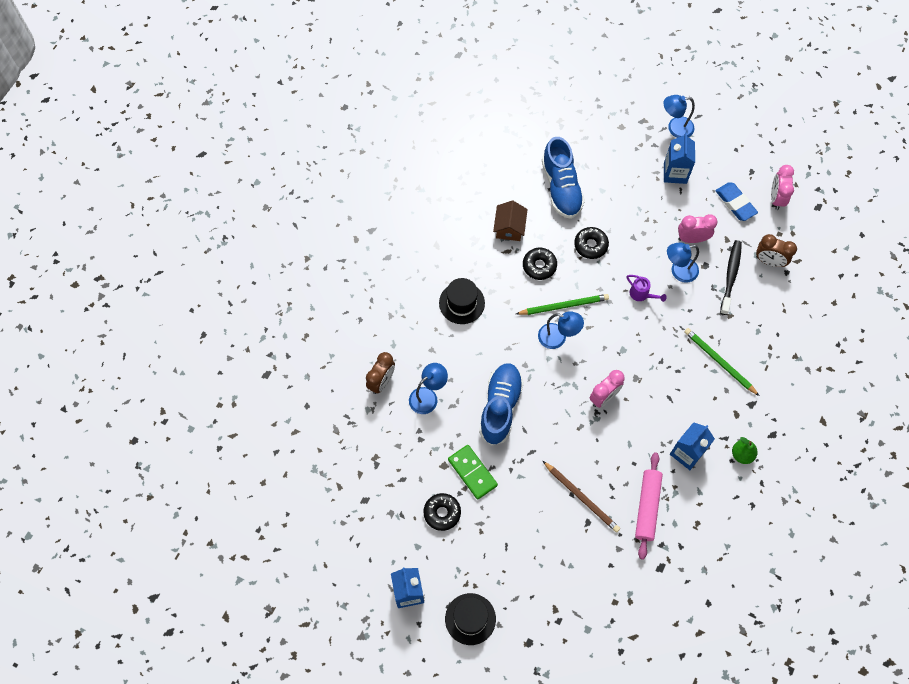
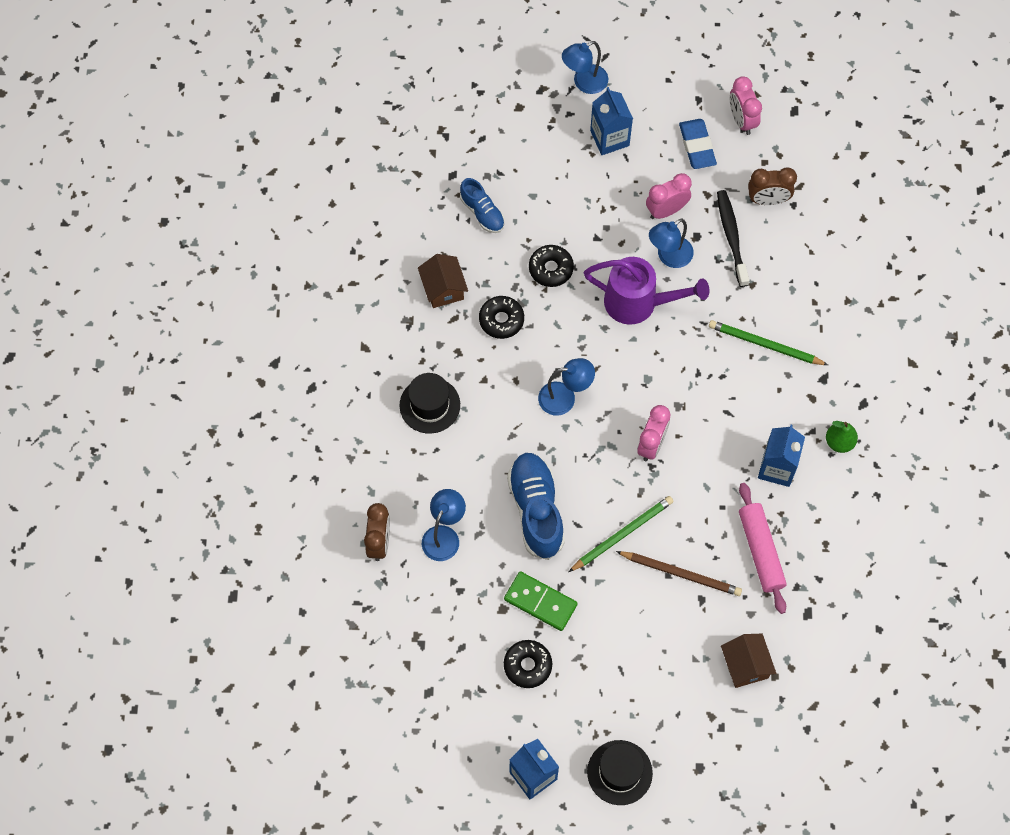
camera: 25 degrees left, 0 degrees up
(561, 187) = (482, 212): blue shoe -> blue shoe, size x0.58
(563, 306) = (553, 356): green pencil -> green pencil (622, 534)
(597, 584) = (745, 665): none -> brown house
(641, 294) = (638, 303): purple watering can -> purple watering can, size x2.08
(735, 203) = (697, 146): blue eraser -> blue eraser turned 45 degrees clockwise

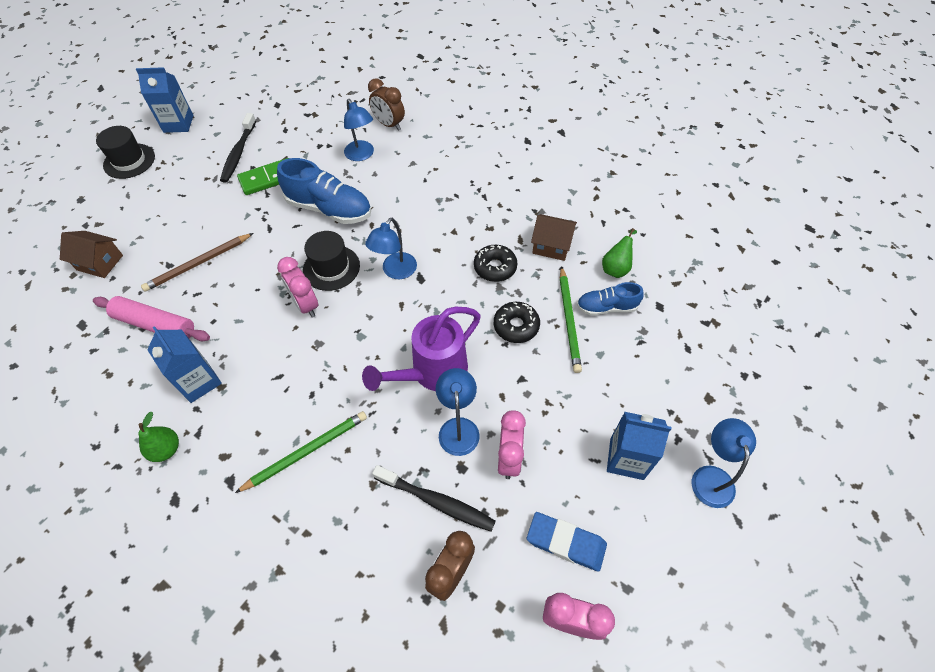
camera: 125 degrees right, 10 degrees down
(430, 405) = (461, 192): black hat -> black hat (331, 268)
(433, 225) = (616, 268): none -> green pear
(527, 665) = (239, 153): black donut -> black toothbrush
(622, 534) = (262, 246): green pencil -> green pencil (569, 320)

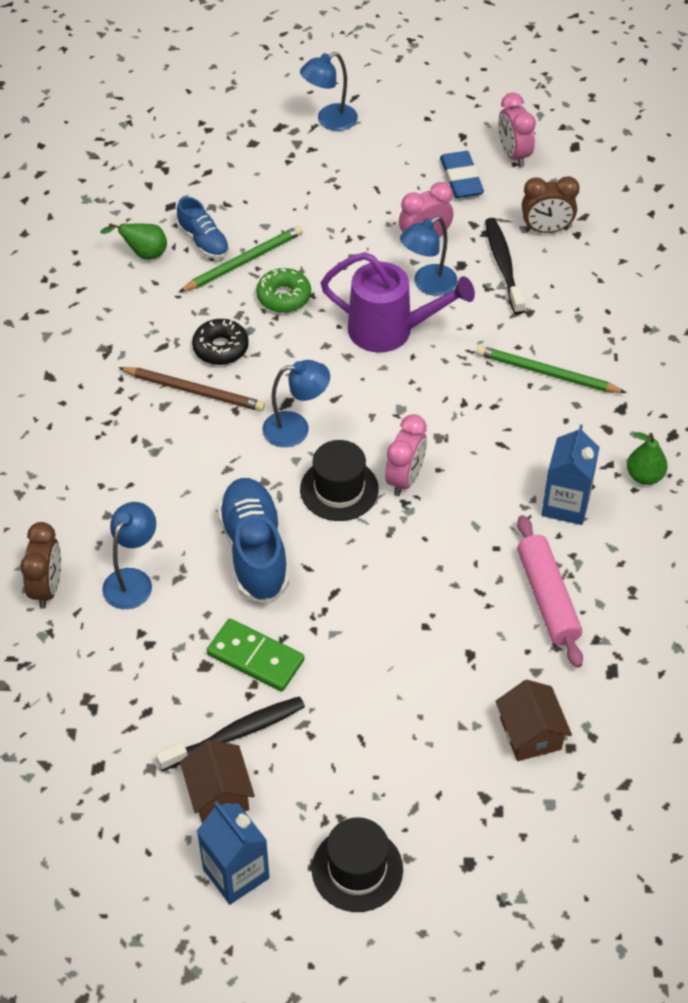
camera: 125 degrees left, 5 degrees down
(199, 263) = (442, 624): brown pencil -> brown pencil (194, 391)
(516, 326) = (284, 296): black donut -> green donut
(551, 246) = (151, 316): brown house -> brown house (219, 794)
(626, 458) = (358, 171): blue carton -> none

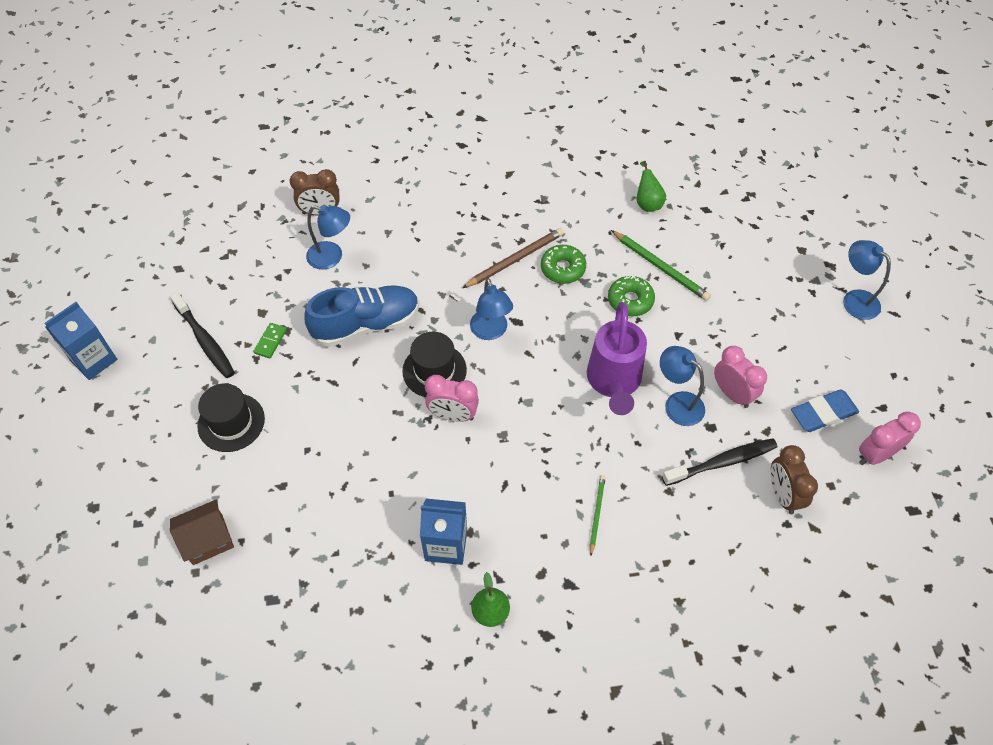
camera: 80 degrees right, 5 degrees up
(194, 391) = (514, 260): brown pencil -> brown pencil turned 135 degrees counterclockwise
(203, 242) = (673, 237): blue shoe -> none
(219, 794) = (156, 339): brown house -> none
(220, 348) = (563, 269): black donut -> green donut
(255, 657) = (270, 341): green domino -> green domino, size x0.56
(357, 869) = (92, 433): black hat -> black hat (231, 422)
(547, 373) = (596, 514): green pencil -> green pencil, size x0.60
(547, 598) = (343, 539): pink rolling pin -> none

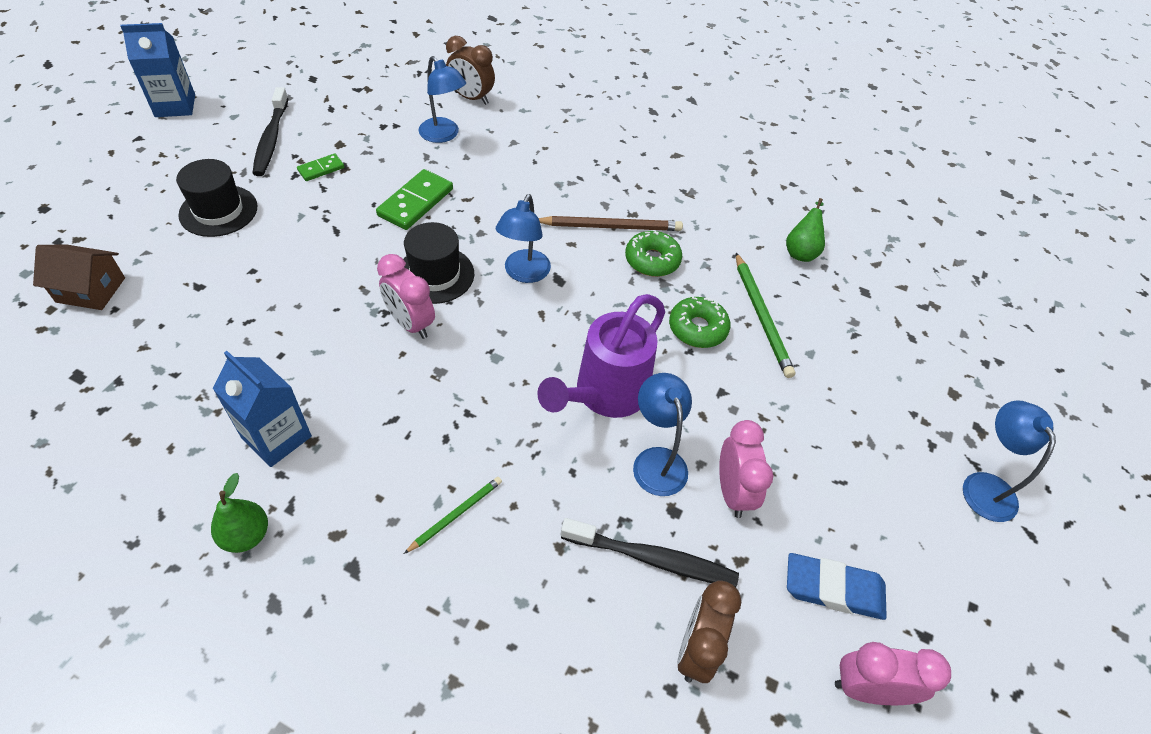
camera: 30 degrees right, 5 degrees down
(366, 324) = (415, 202): blue shoe -> green domino

